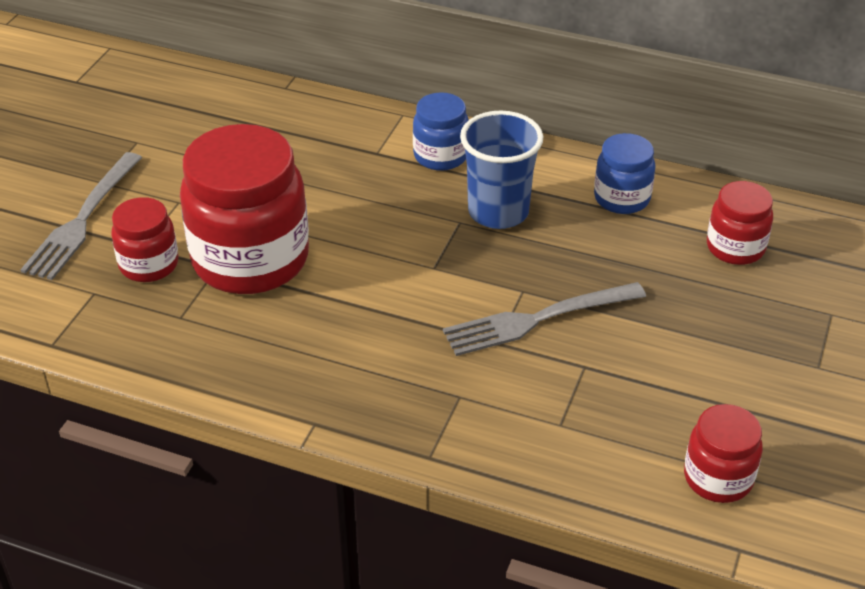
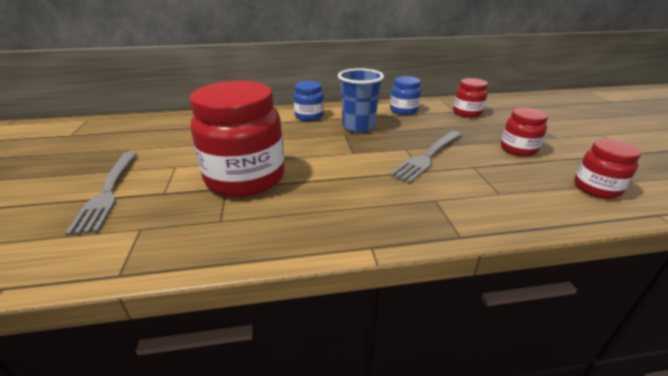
camera: 30 degrees left, 10 degrees down
(149, 264) = (175, 200): red jar -> red jar (518, 149)

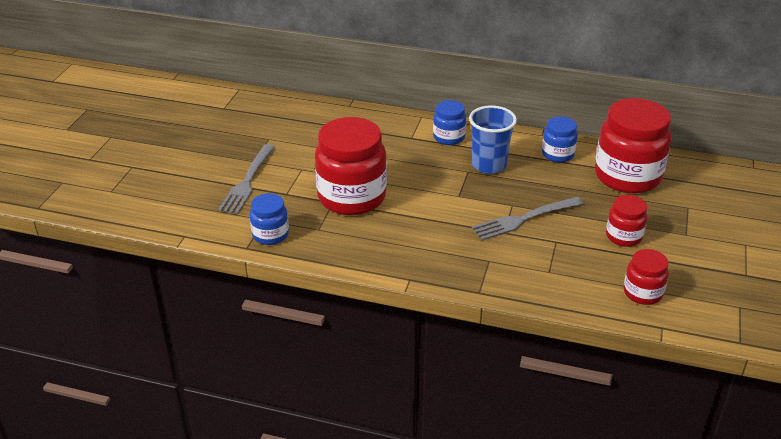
camera: 25 degrees right, 5 degrees up
(154, 246) = (270, 235): none -> blue jar
(467, 113) = (627, 176): red jar -> red jar, size x1.97

